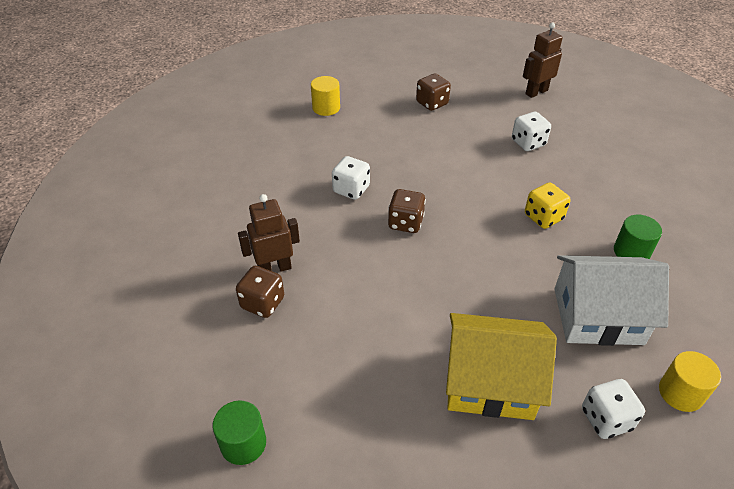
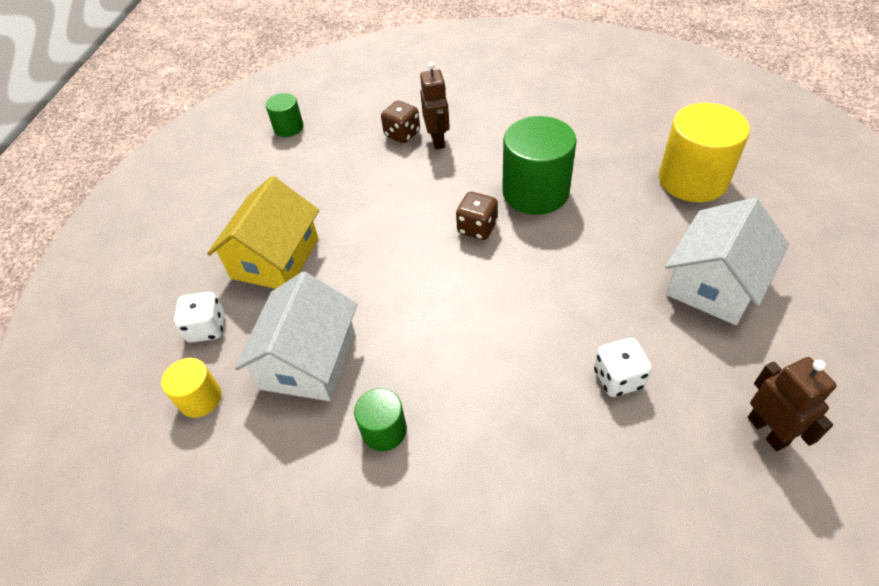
camera: 105 degrees right, 5 degrees up
(326, 108) = (692, 180): yellow cylinder -> yellow cylinder, size x1.92
(351, 189) = (535, 192): white dice -> green cylinder
(432, 103) = (714, 283): brown dice -> white house
(543, 217) = (463, 353): yellow dice -> none

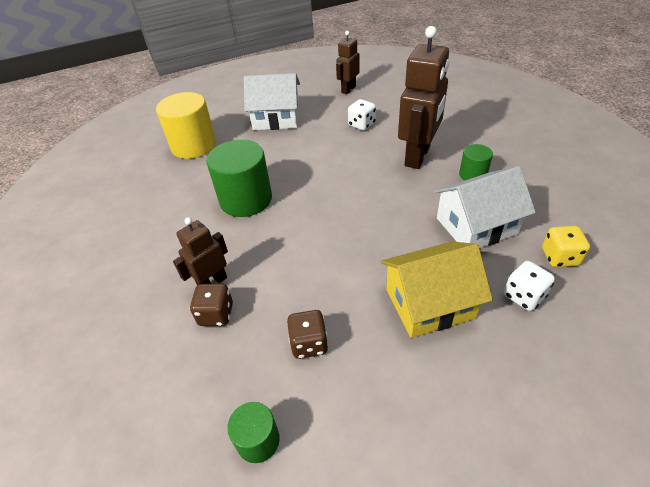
camera: 125 degrees left, 5 degrees down
(200, 398) = (559, 257): yellow cylinder -> yellow dice
(477, 228) = (302, 210): brown dice -> brown dice (309, 343)
(477, 395) = (418, 156): none -> brown robot

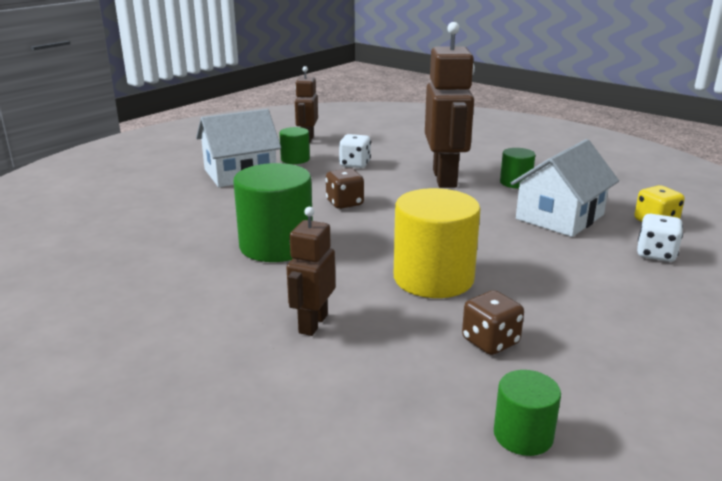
camera: 30 degrees left, 20 degrees down
(194, 145) = (145, 213): yellow cylinder -> yellow cylinder (433, 278)
(216, 314) = (349, 349): brown dice -> brown dice (345, 203)
(324, 110) = (295, 159): none -> green cylinder
(429, 303) = (578, 279): yellow house -> none

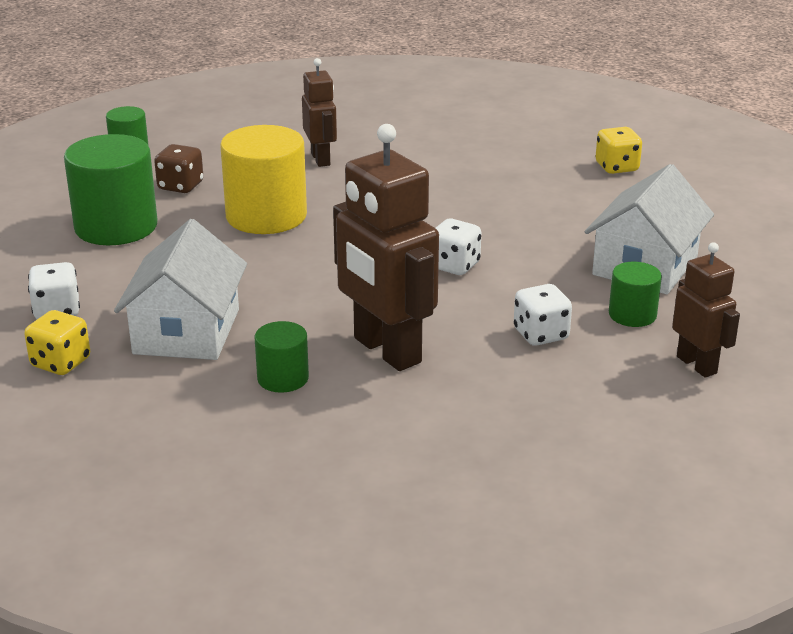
camera: 145 degrees right, 5 degrees up
(108, 228) = (617, 167): none -> yellow dice
(276, 245) = (442, 200): green cylinder -> green cylinder (116, 227)
(345, 203) = (454, 266): brown dice -> white dice

